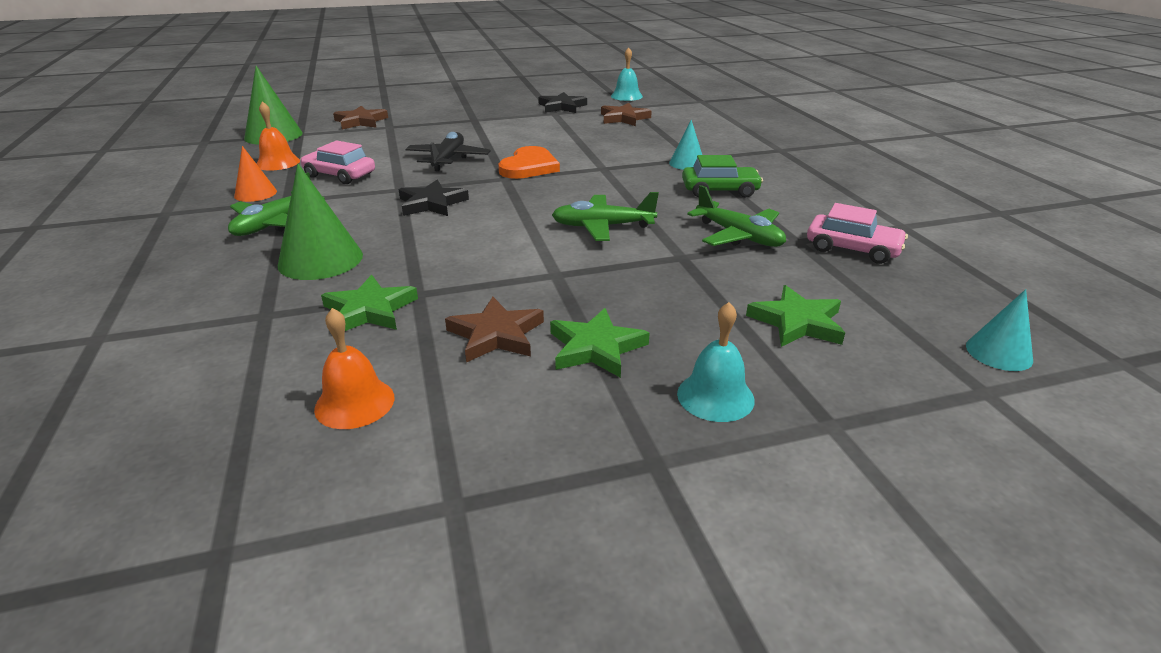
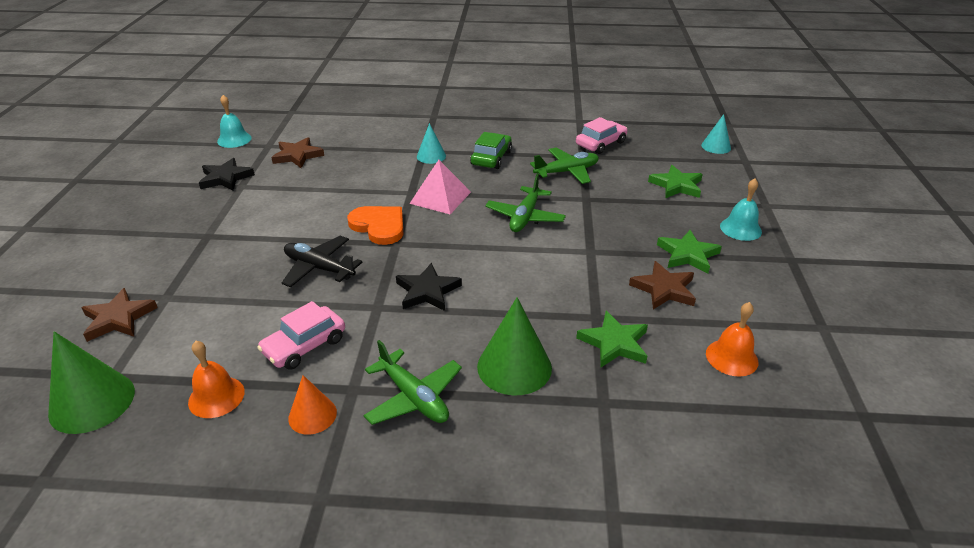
camera: 70 degrees left, 5 degrees up
(605, 181) = (440, 197): none -> pink pyramid

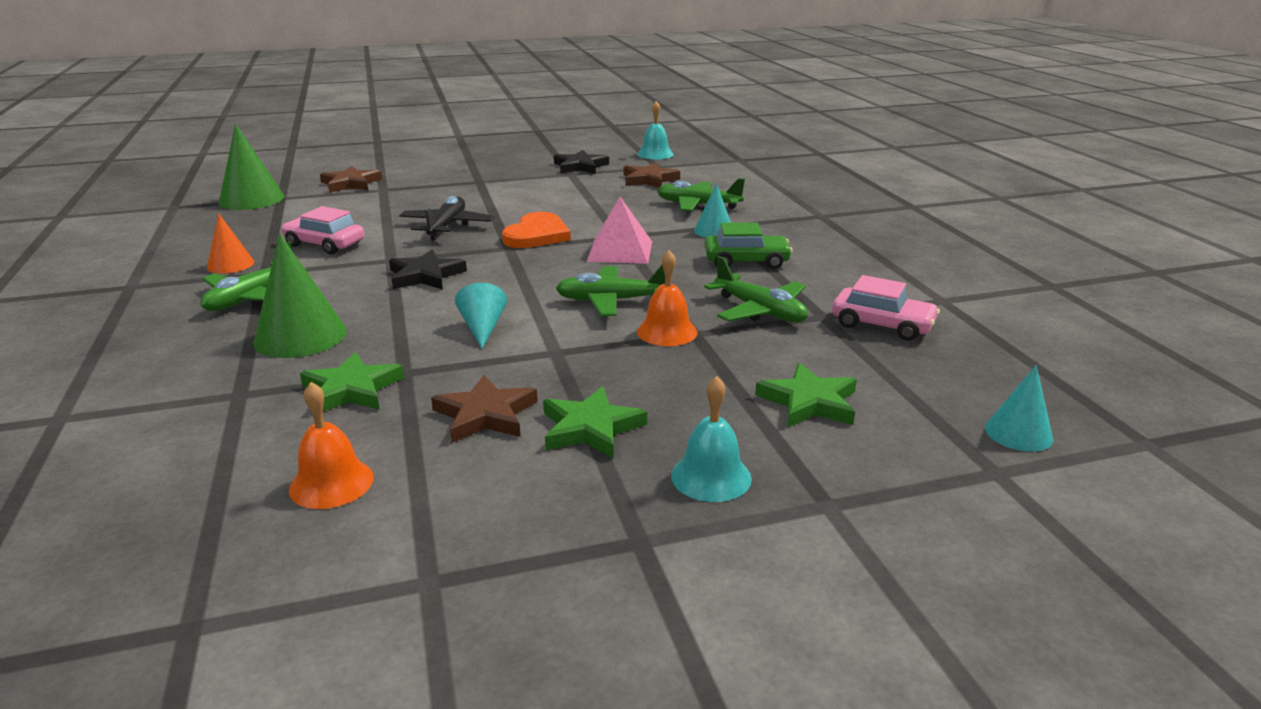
camera: 70 degrees right, 10 degrees down
(216, 397) = (256, 230): orange bell -> orange bell (667, 332)
(375, 150) = (698, 205): none -> green plane
(542, 275) = (482, 328): none -> turquoise cone

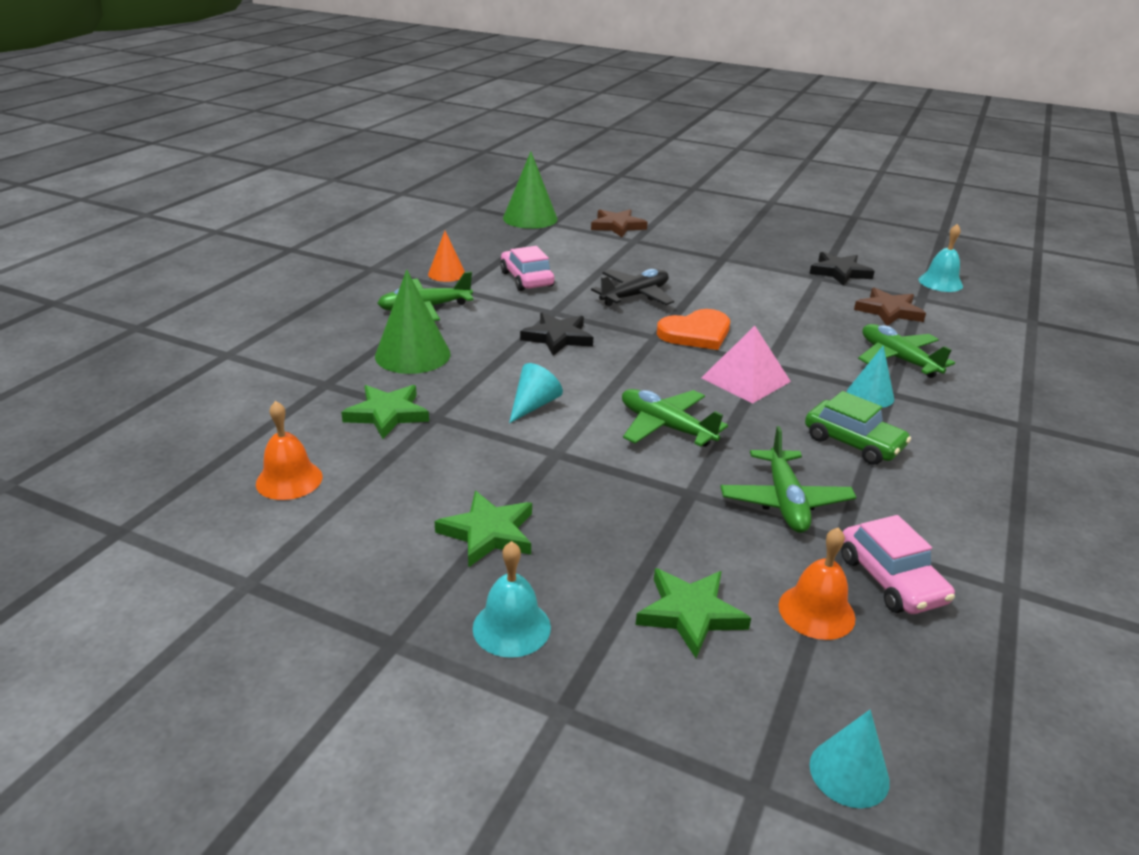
camera: 40 degrees right, 5 degrees up
(485, 415) = (437, 481): brown star -> none
(667, 332) = (669, 479): orange bell -> orange bell (816, 611)

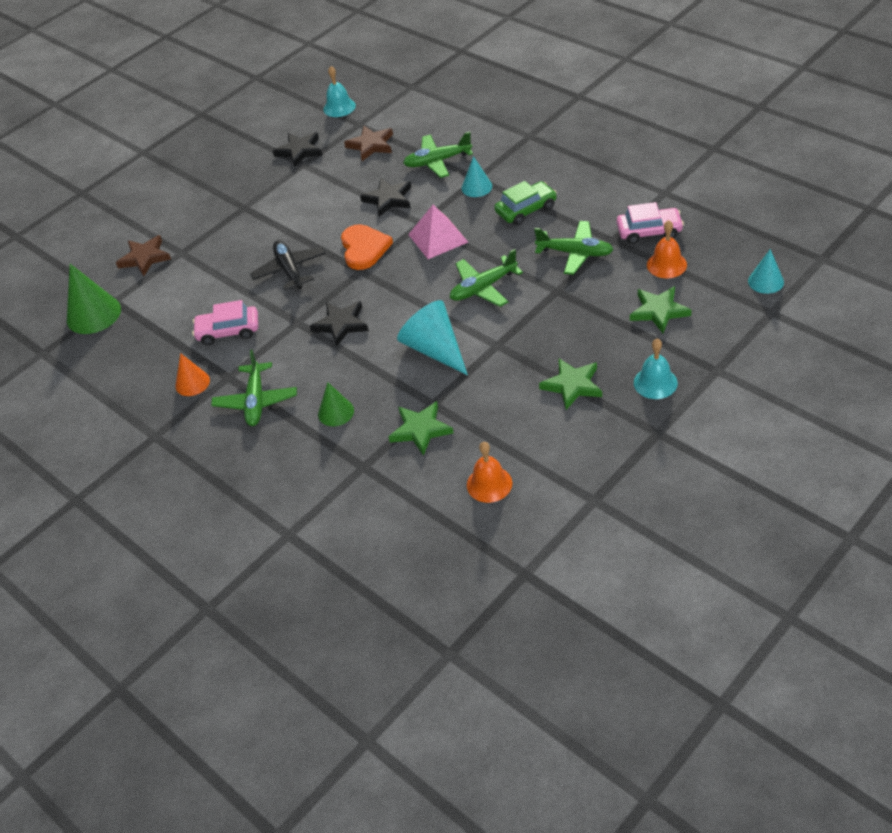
camera: 65 degrees left, 15 degrees up
(412, 355) = (336, 412): green cone -> green cone, size x0.59
(533, 405) = (435, 349): turquoise cone -> turquoise cone, size x1.69
(796, 336) = (388, 199): none -> black star

